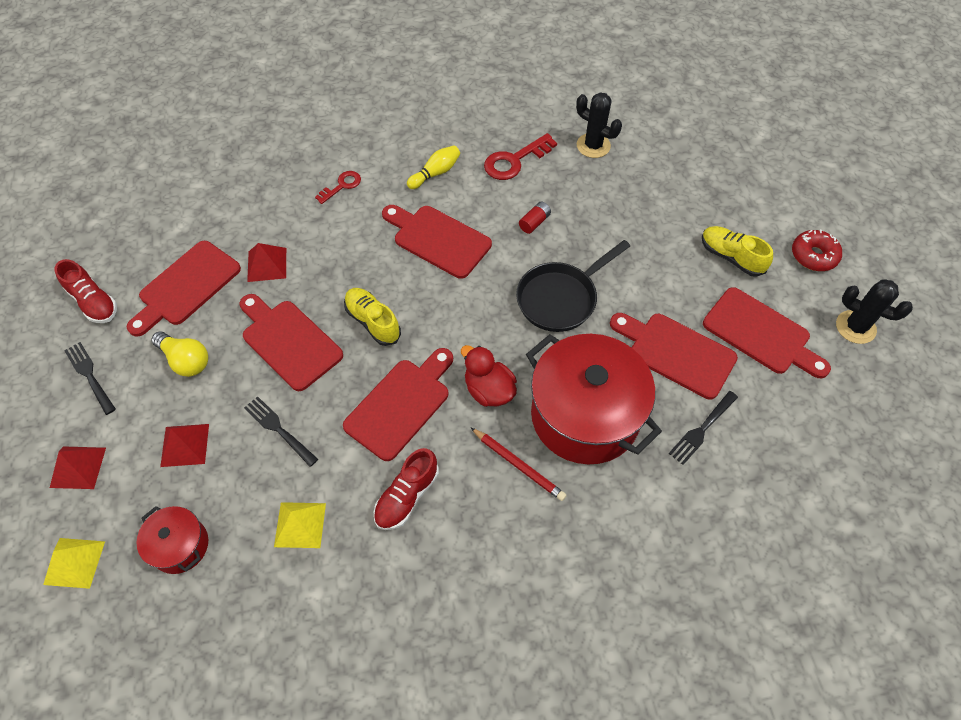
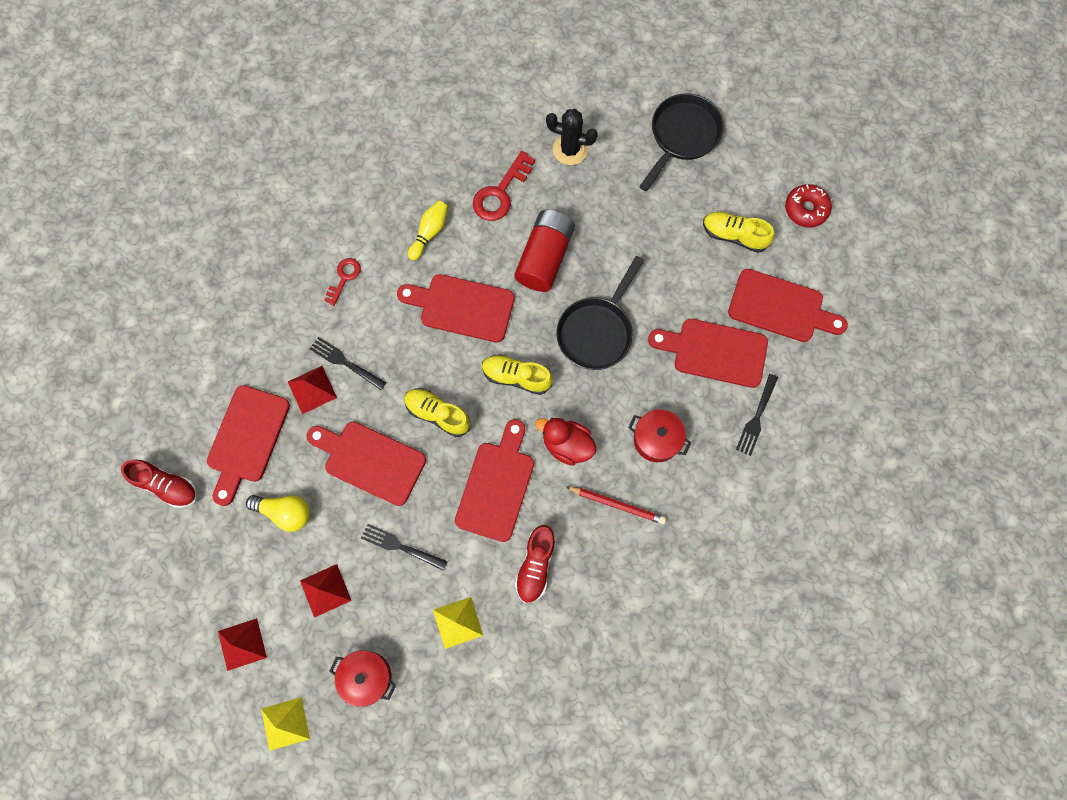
camera: 20 degrees left, 15 degrees up
(90, 376) = (205, 558): black fork -> black fork (346, 362)
(464, 313) = (516, 377): none -> yellow shoe
(534, 222) = (545, 258): red battery -> red battery, size x2.31
(585, 415) = (656, 439): red pot -> red pot, size x0.48
(705, 163) = (682, 136): none -> black pan
(855, 327) = (858, 273): black cactus -> none

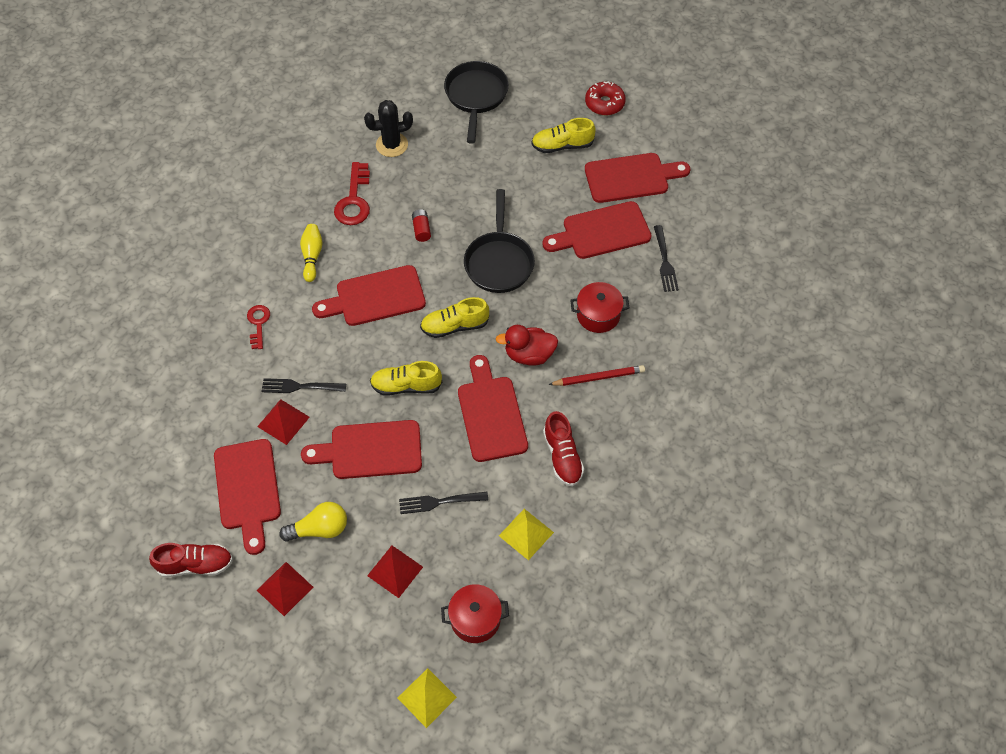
camera: 30 degrees left, 15 degrees down
(242, 644) = (346, 655): red pyramid -> red pyramid (285, 588)
(545, 258) = (421, 229): red battery -> red battery, size x0.43

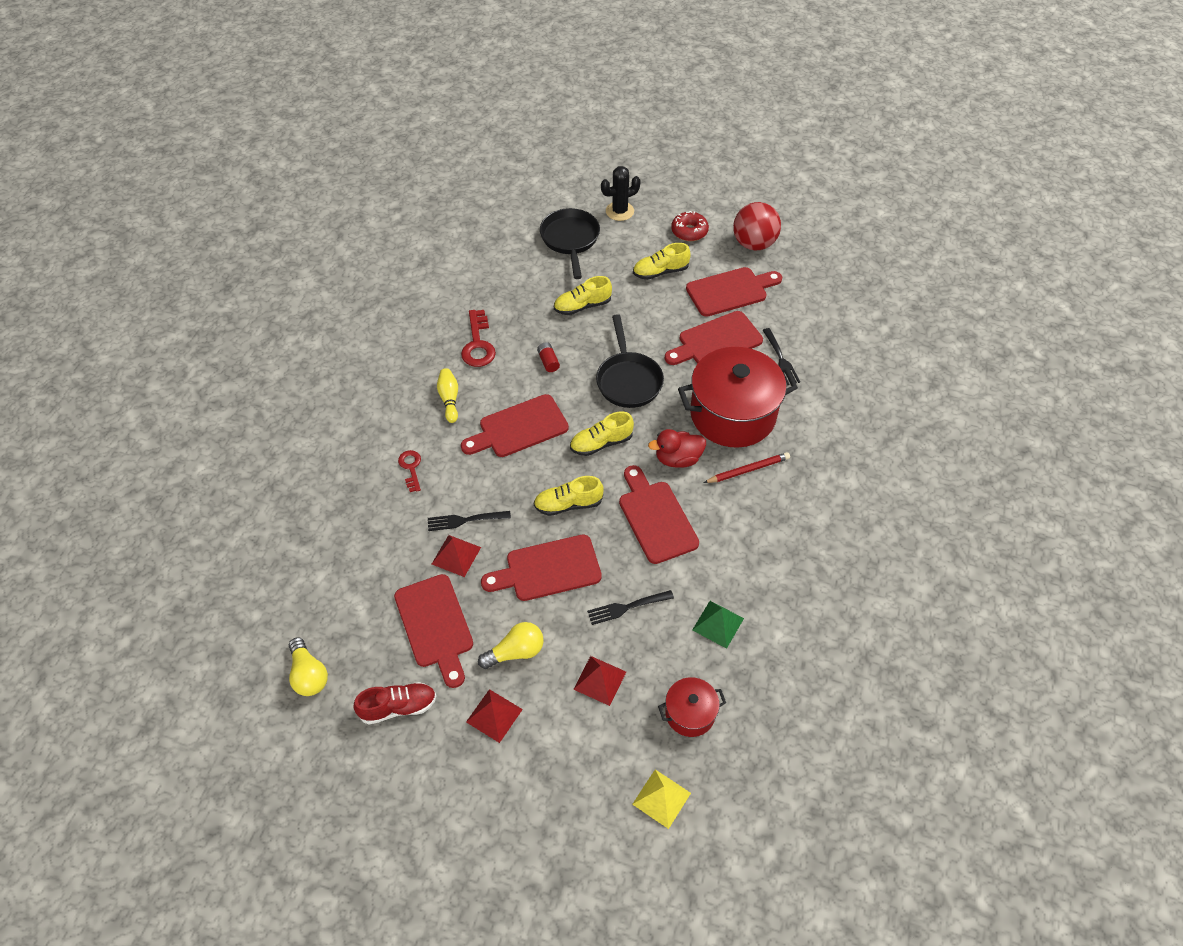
camera: 10 degrees left, 5 degrees down
(118, 518) = (309, 674): none -> yellow light bulb
(392, 145) = (502, 291): black cactus -> black cactus (619, 211)
(471, 173) = (582, 306): none -> yellow shoe
(526, 534) = (718, 624): yellow pyramid -> green pyramid
(562, 456) = (733, 546): red shoe -> none
(598, 315) = (732, 414): red pot -> red pot, size x2.08
(670, 127) = (753, 244): none -> red ball

